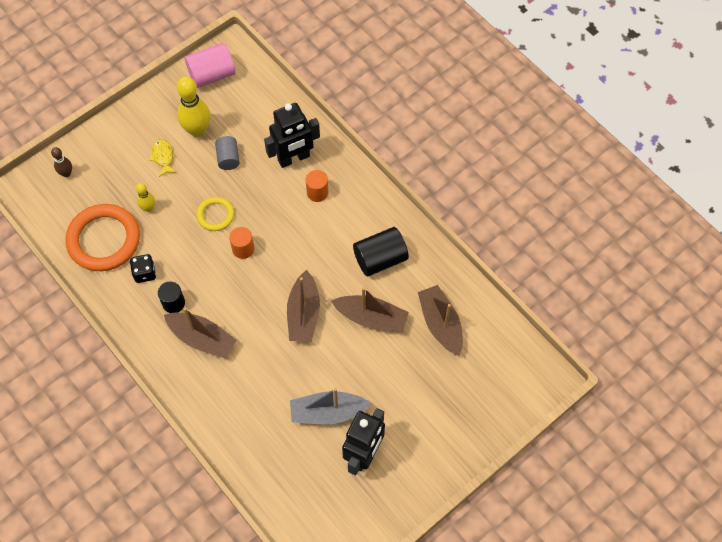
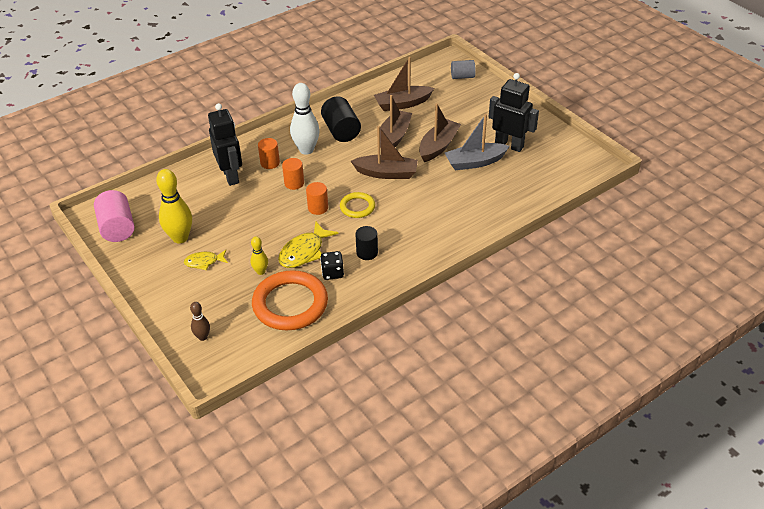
camera: 85 degrees left, 20 degrees down
(176, 243) = (304, 252): none -> yellow fish
(202, 339) = (405, 234): brown boat -> brown boat (438, 146)
(215, 215) = (279, 225): yellow ring -> yellow ring (357, 207)
(228, 158) = (218, 217): grey cylinder -> grey cylinder (462, 76)
(283, 221) = (294, 183): none -> orange cylinder
(328, 412) = (475, 162): grey boat -> grey boat turned 75 degrees clockwise
(342, 226) = (306, 150): none -> white bowling pin

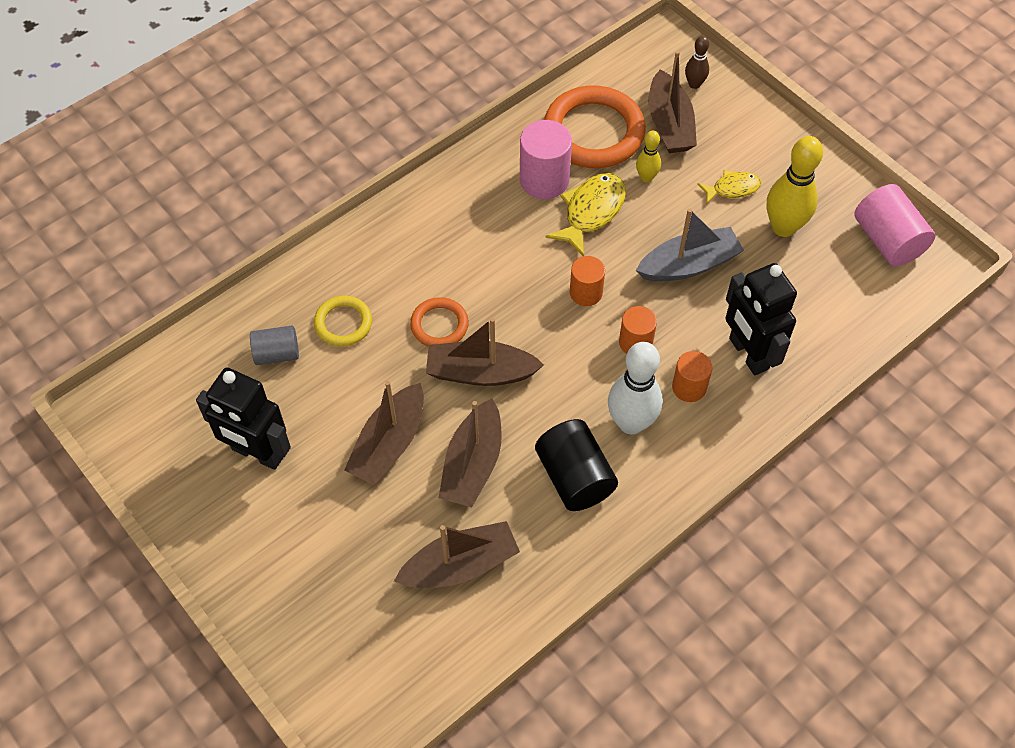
camera: 175 degrees right, 15 degrees up
(232, 307) = (669, 124): none -> brown boat
(332, 273) = (544, 180): black dice -> pink cylinder
(357, 207) = (522, 297): yellow ring -> yellow ring (343, 323)
(367, 252) = (499, 215): black cylinder -> none
(409, 195) = (439, 325): none -> orange ring
(462, 76) = (331, 668): grey cylinder -> grey cylinder (277, 354)
(475, 162) = (324, 406): grey boat -> grey boat (688, 265)

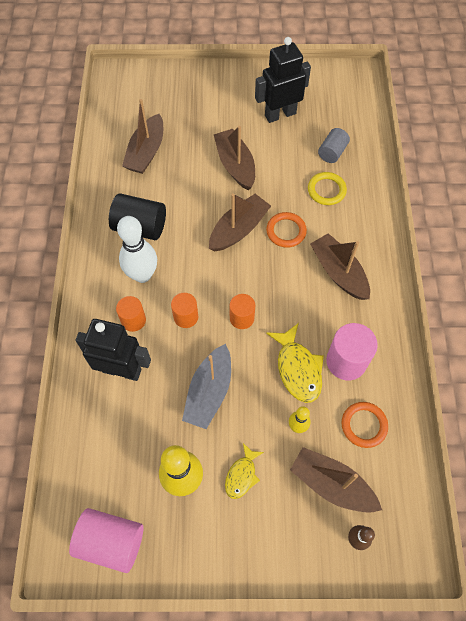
camera: 130 degrees right, 5 degrees up
(472, 464) = (190, 190): brown boat -> brown boat (339, 272)
(593, 132) = (364, 425): orange ring -> orange ring, size x0.52

